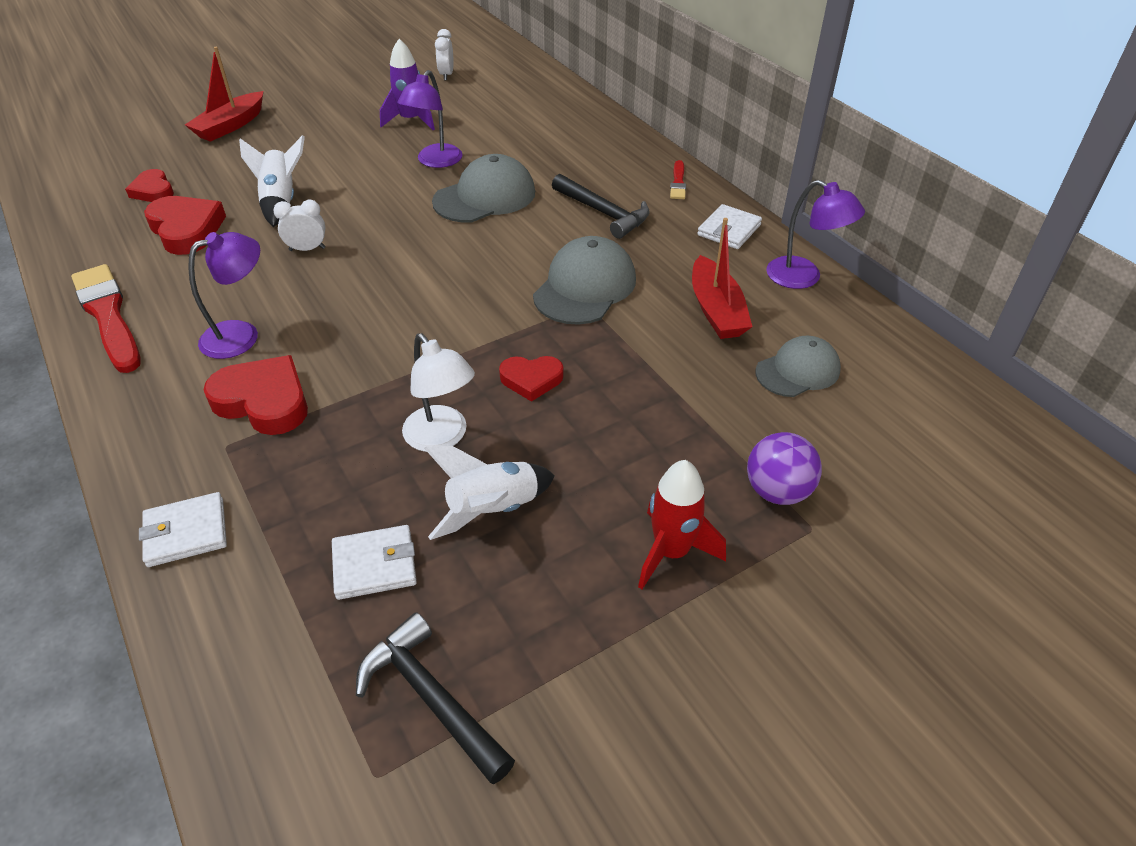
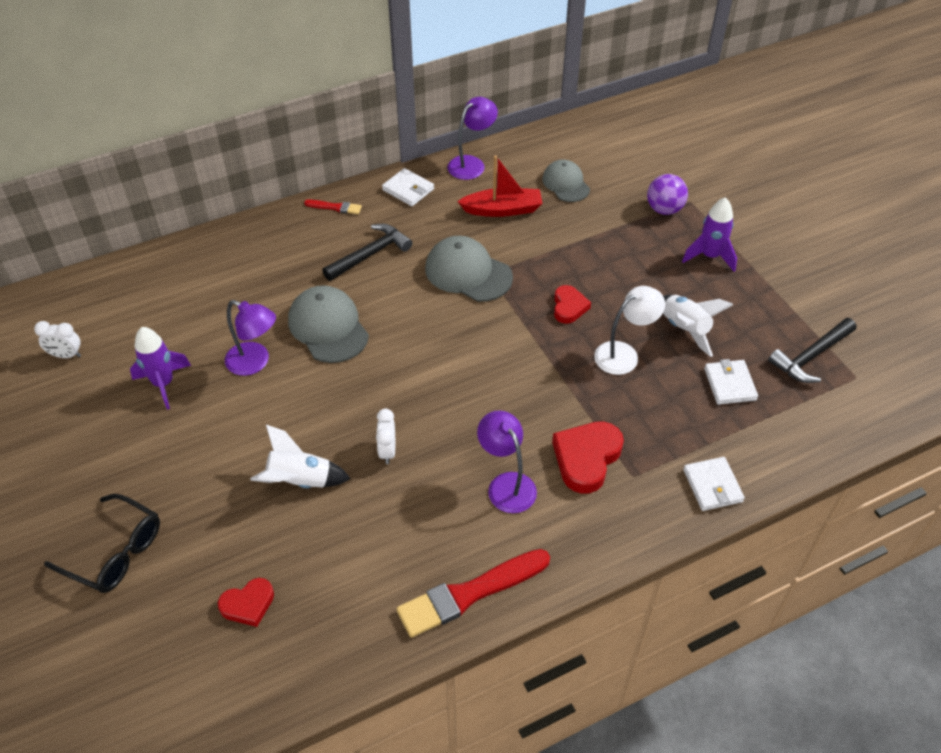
camera: 85 degrees left, 5 degrees up
(186, 230) = (335, 556): red heart -> none
(230, 126) = (115, 552): red boat -> black glasses
(671, 552) = (710, 256): red rocket -> purple rocket

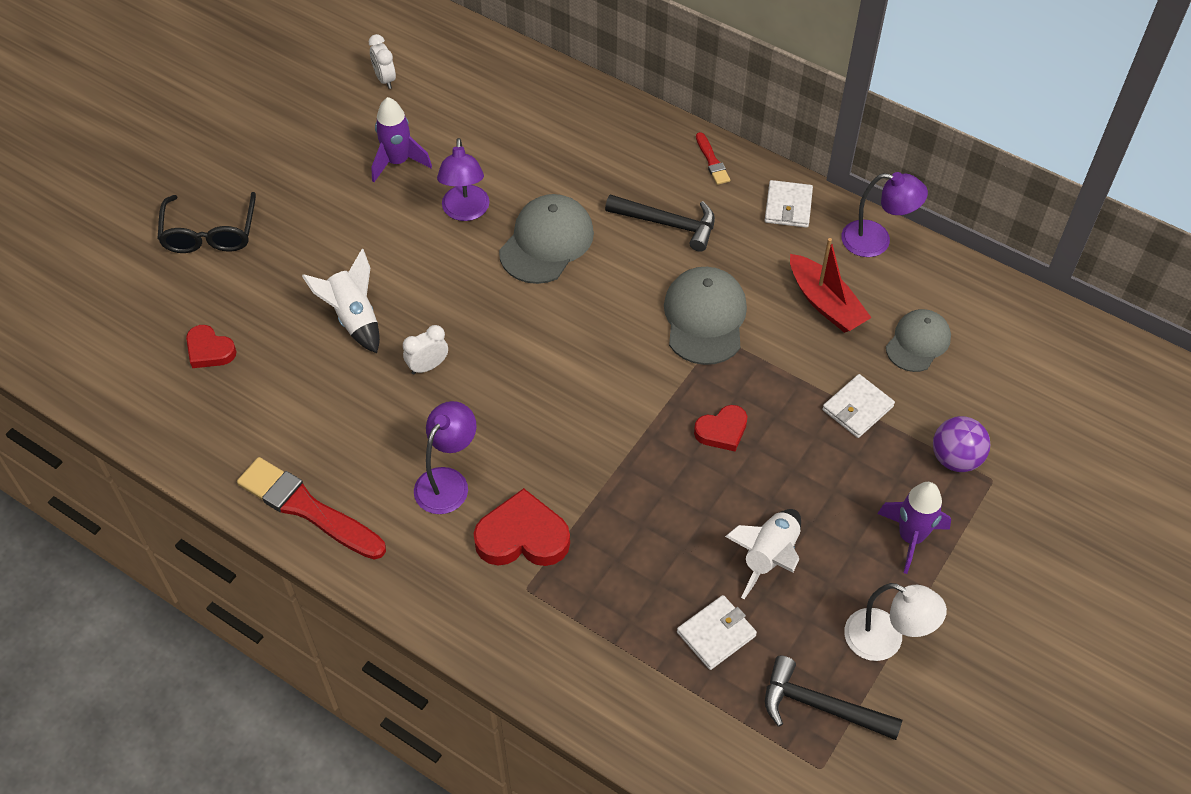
camera: 60 degrees right, 5 degrees up
(624, 354) = (689, 512): white lamp -> white lamp (885, 640)
(712, 486) = (559, 669): white wallet -> white wallet (857, 408)

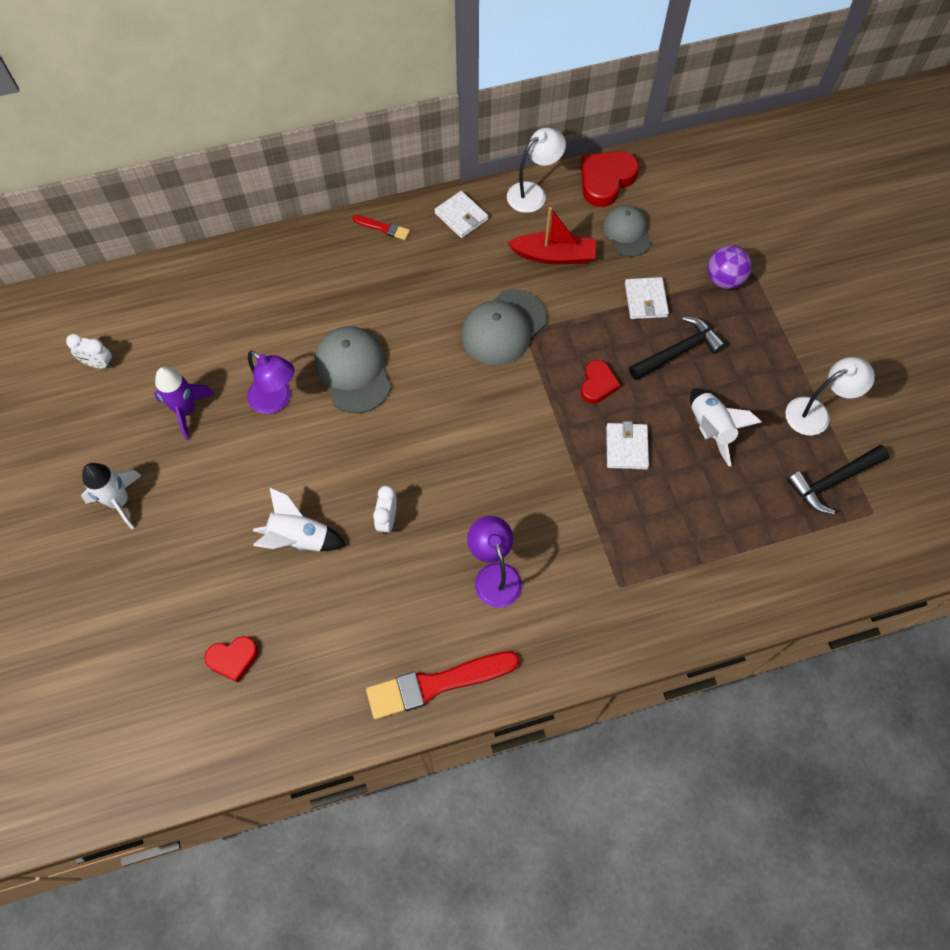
camera: 50 degrees left, 10 degrees up
(210, 234) = (121, 584): black glasses -> none
(279, 181) = (119, 501): none -> white rocket
(522, 536) = (578, 560): red heart -> red heart (606, 180)
(667, 224) = (409, 291): black hammer -> black hammer (678, 352)
(705, 318) = (503, 327): grey cap -> grey cap turned 90 degrees counterclockwise
(716, 634) = (740, 500): white wallet -> white wallet (626, 447)
(876, 241) = (533, 193): purple lamp -> white lamp
(910, 537) = (758, 345): purple rocket -> none

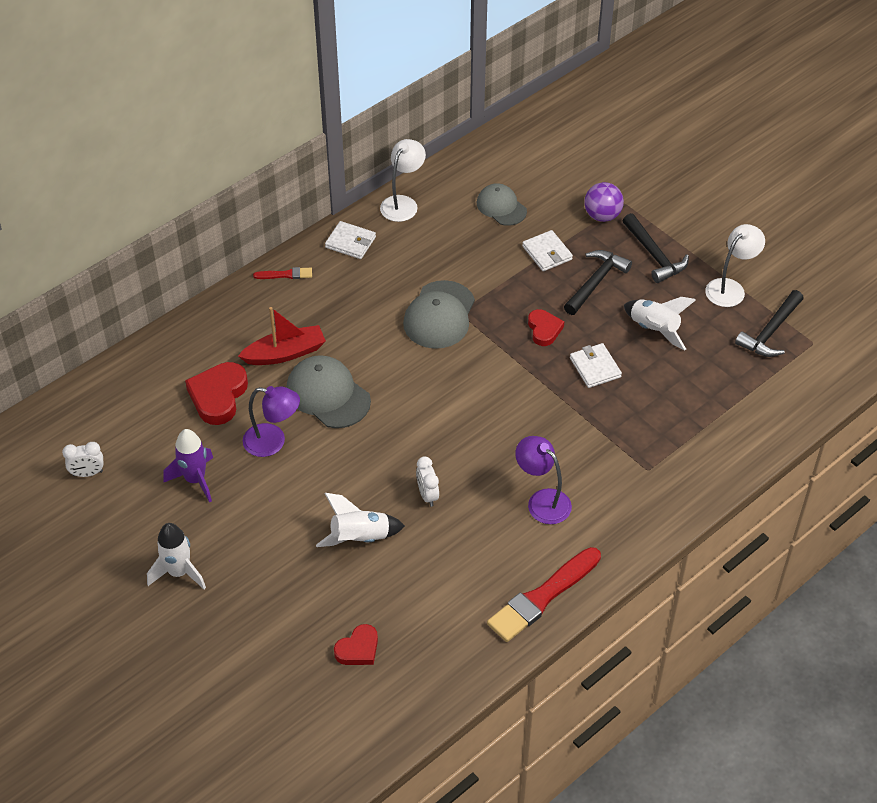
camera: 25 degrees left, 15 degrees down
(554, 255) = (450, 245): red boat -> red boat (285, 353)
(606, 180) = (460, 173): red heart -> red heart (218, 396)
(754, 344) = (654, 255): none -> black hammer

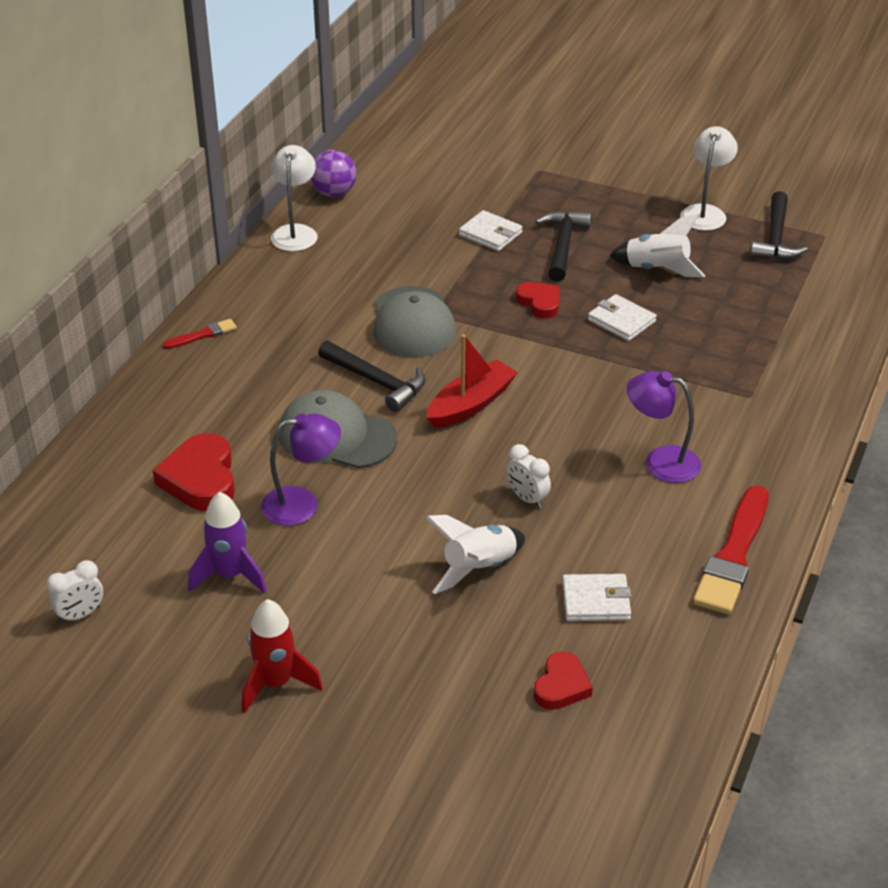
camera: 25 degrees left, 10 degrees down
(179, 572) = (276, 683): white rocket -> red rocket
(285, 353) = (255, 411): red boat -> red boat (471, 404)
(350, 242) = (259, 284): white wallet -> white wallet (596, 601)
(501, 207) = (409, 207): grey cap -> none
(602, 215) = (524, 186): purple ball -> purple ball (334, 193)
(654, 255) = (605, 206): black hammer -> black hammer (376, 381)

